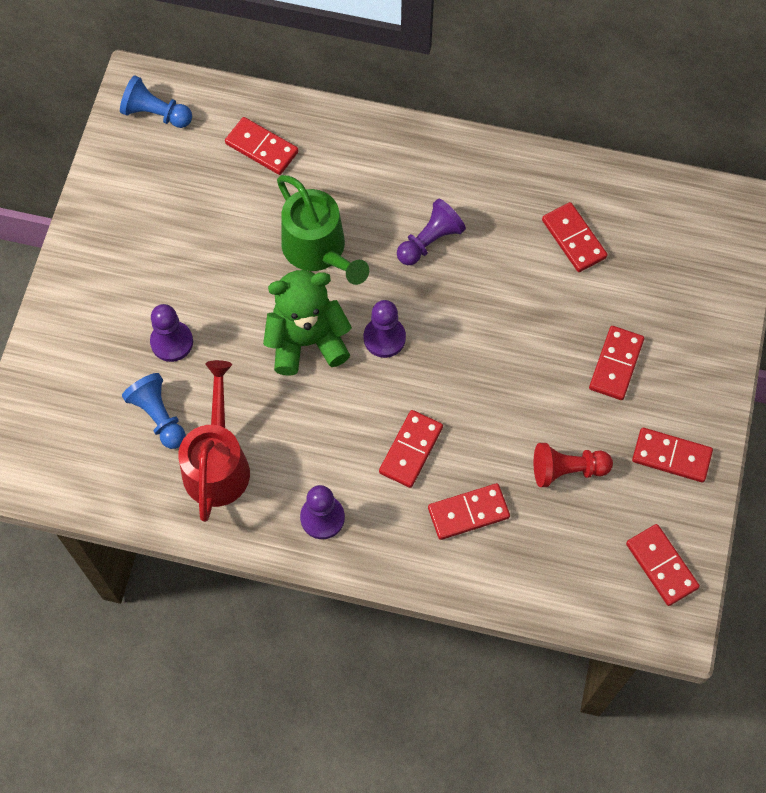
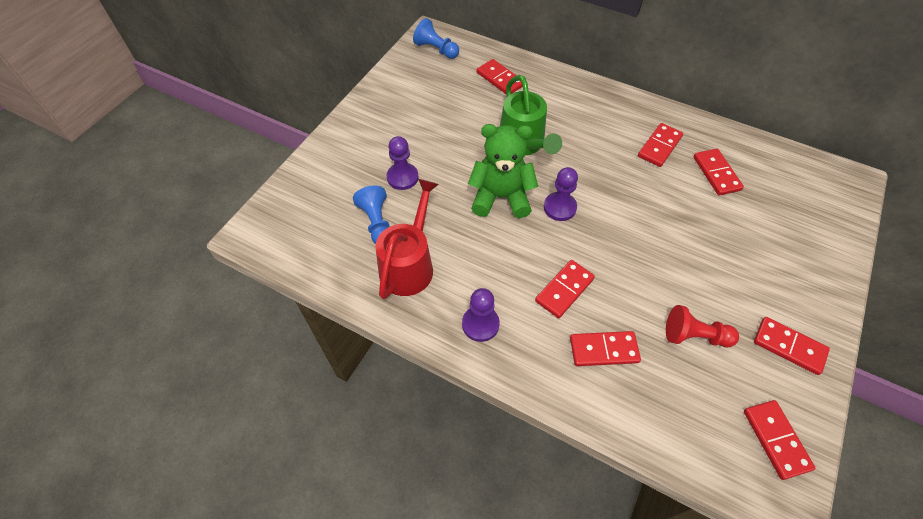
camera: 15 degrees right, 10 degrees down
(430, 241) = (606, 153): purple pawn -> none
(616, 364) = (744, 265): red domino -> red domino (659, 147)

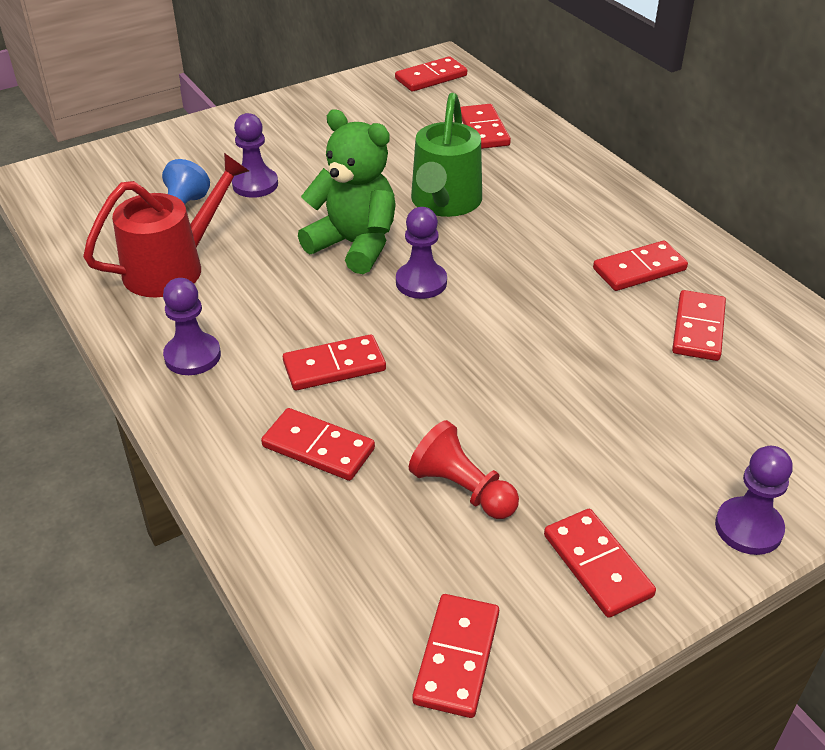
camera: 30 degrees right, 15 degrees down
(436, 49) = (431, 77): blue pawn -> red domino
(830, 286) = (748, 528): none -> purple pawn

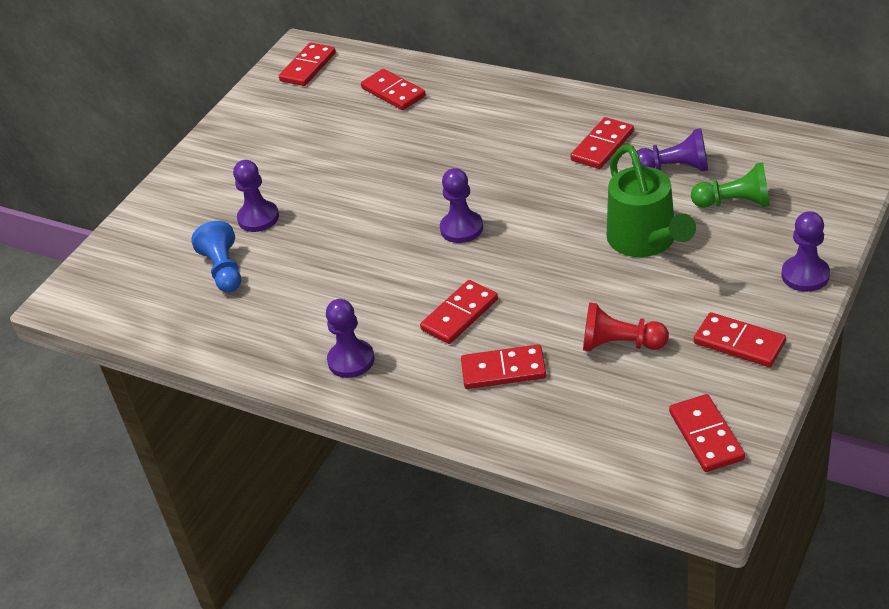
camera: 25 degrees left, 0 degrees up
(174, 267) = (265, 309): red watering can -> none
(354, 245) = (385, 226): green teddy bear -> none
(444, 203) = (420, 163): green watering can -> green watering can (646, 241)
(698, 329) = (675, 168): red domino -> purple pawn
(734, 399) = (735, 203): none -> green pawn

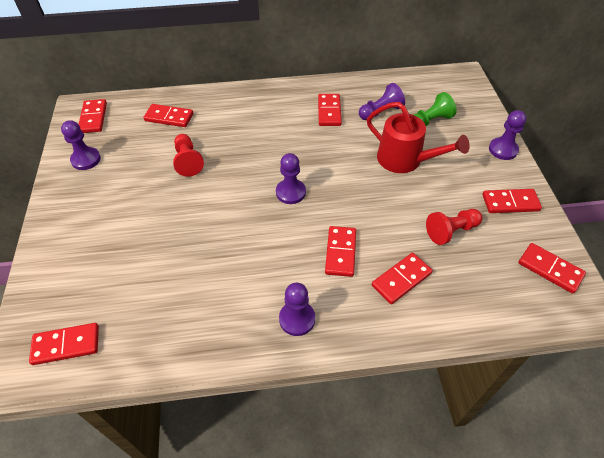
camera: 40 degrees left, 10 degrees up
(119, 292) = (66, 345): none -> red domino
(224, 270) = (143, 289): blue pawn -> none
(258, 218) = (140, 238): purple pawn -> purple pawn (86, 159)
(373, 152) = (188, 161): none -> red pawn
(646, 241) = (405, 160): green watering can -> red watering can

